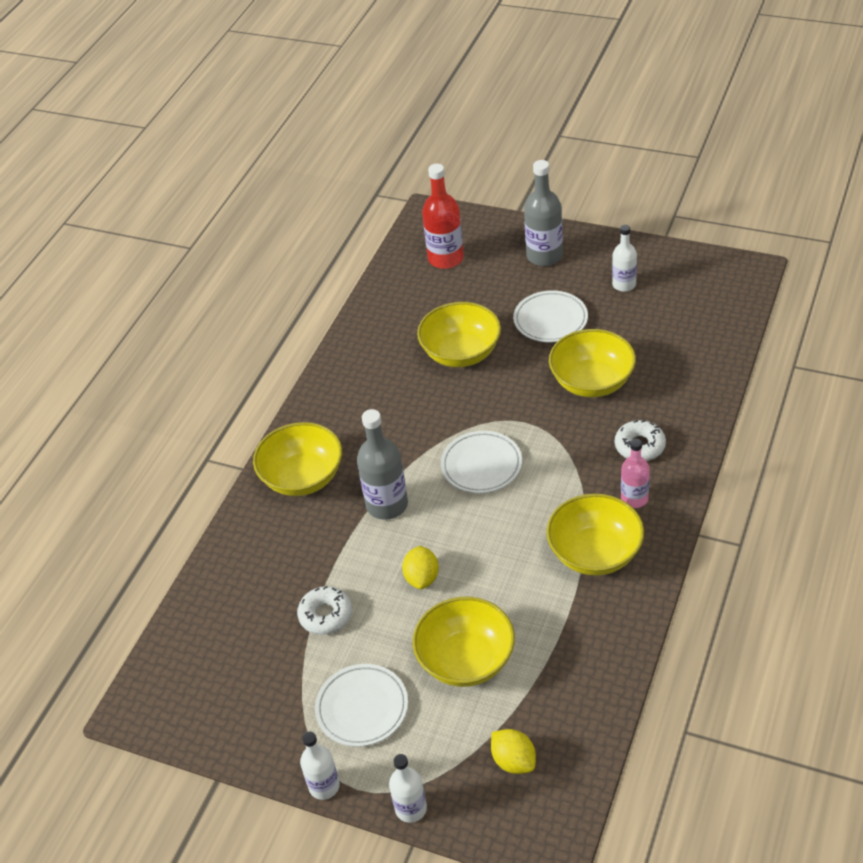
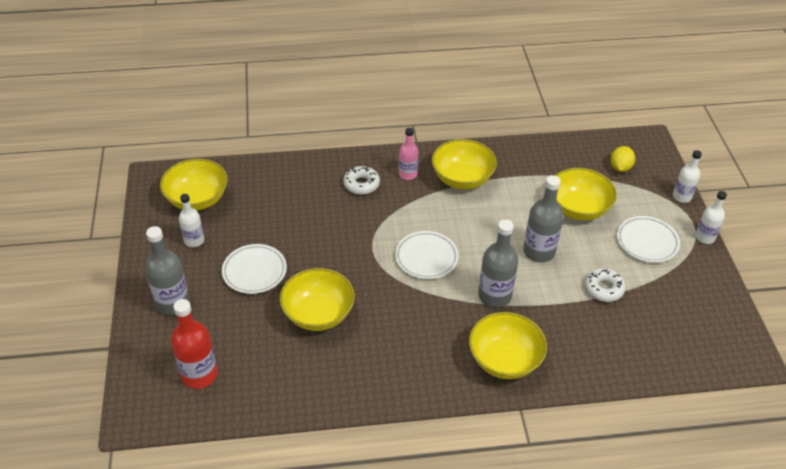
camera: 125 degrees left, 0 degrees up
(422, 578) = (539, 251): yellow lemon -> grey bottle
(592, 382) = (312, 226): yellow bowl -> yellow bowl (197, 199)

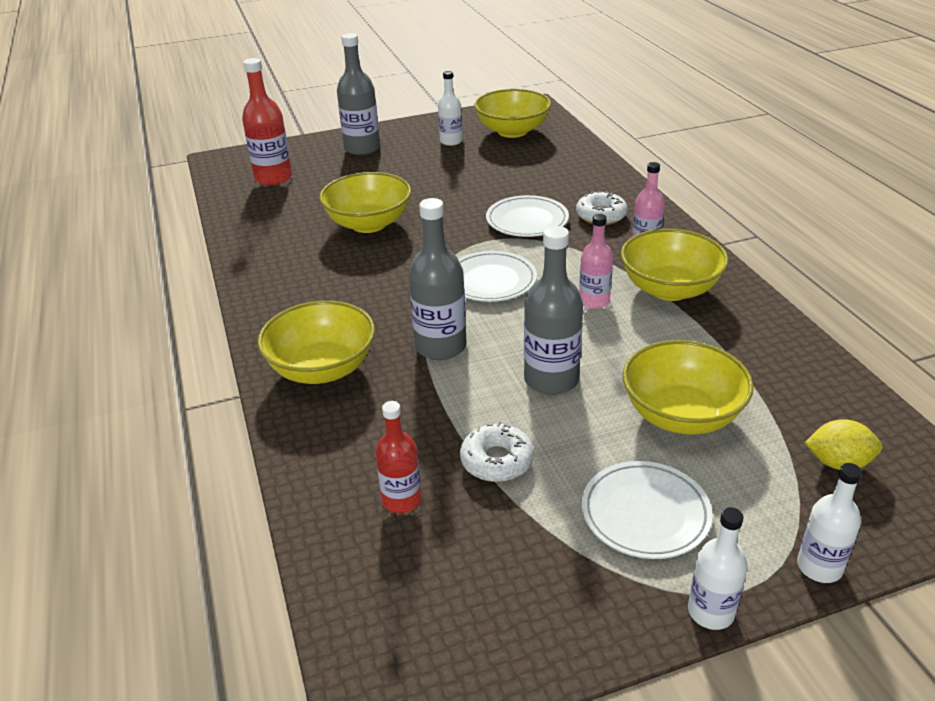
camera: 80 degrees right, 10 degrees down
(254, 271) = (420, 178): white plate -> white plate (527, 221)
(465, 214) = (594, 301): none -> pink bottle
(629, 334) = (401, 500): none -> red bottle

